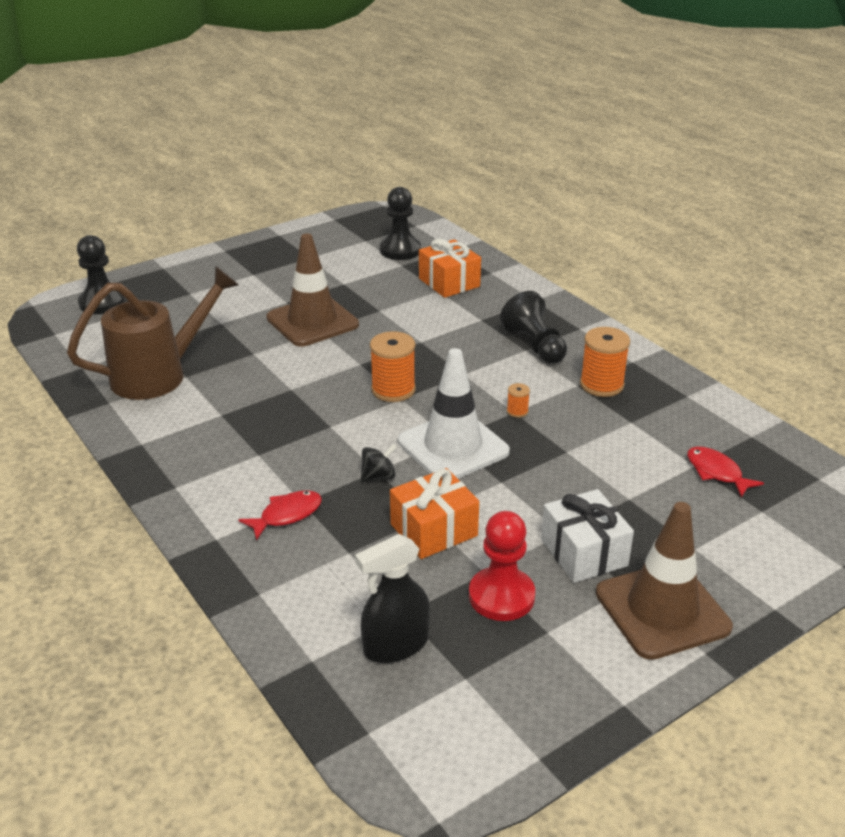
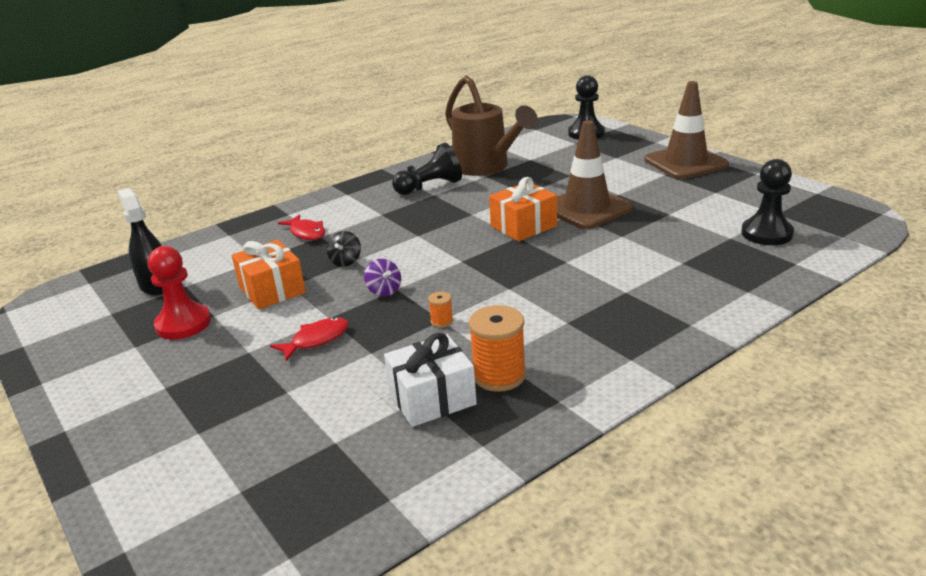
camera: 90 degrees right, 5 degrees down
(378, 476) = (346, 261): black spinning top -> black spinning top turned 45 degrees clockwise
(393, 390) = (474, 256): orange spool -> none
(449, 282) = (704, 267): orange gift -> orange gift (523, 226)
(453, 446) = (384, 290): white traffic cone -> purple spinning top
(535, 345) = (577, 328): black pawn -> black pawn (429, 187)
(584, 552) = (218, 363): white gift -> white gift (432, 398)
(662, 610) = (126, 407): brown traffic cone -> brown traffic cone (685, 163)
(716, 472) = (318, 459): red fish -> red fish (316, 340)

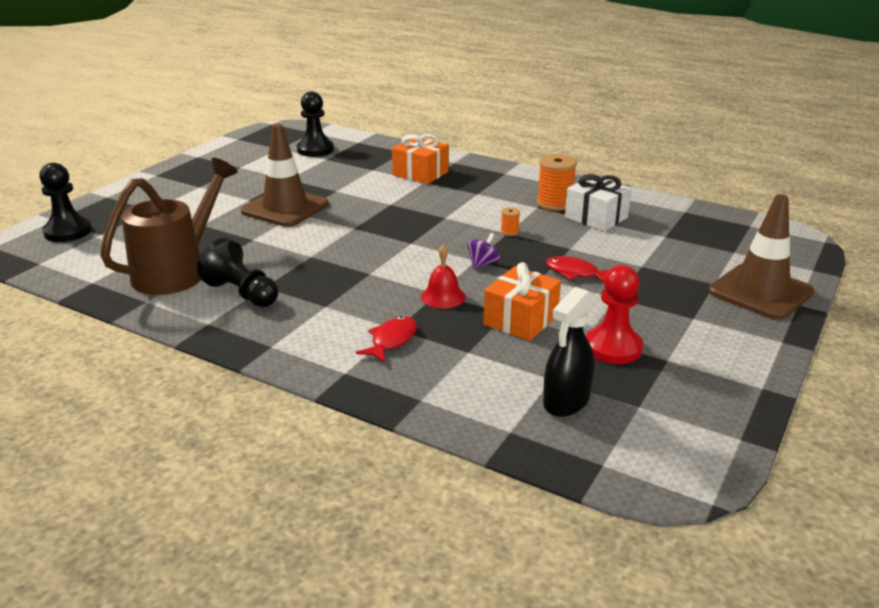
camera: 115 degrees left, 0 degrees up
(346, 261) = (443, 296): black spinning top -> red bell
(523, 226) = (331, 228): orange gift -> orange gift (420, 173)
(685, 163) = (170, 180): brown traffic cone -> brown traffic cone (760, 292)

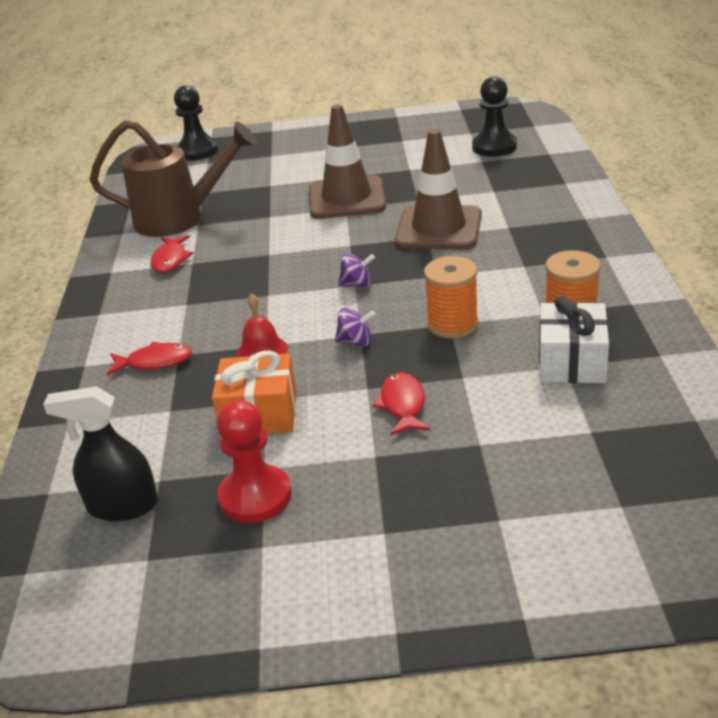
camera: 60 degrees right, 5 degrees up
(242, 293) = (170, 260): black pawn -> red fish
(412, 242) = (357, 284): none -> purple spinning top
(420, 173) = (524, 216): orange gift -> none
(509, 232) = (452, 324): orange spool -> orange spool, size x2.10
(760, 292) = (520, 569): brown traffic cone -> brown traffic cone (439, 228)

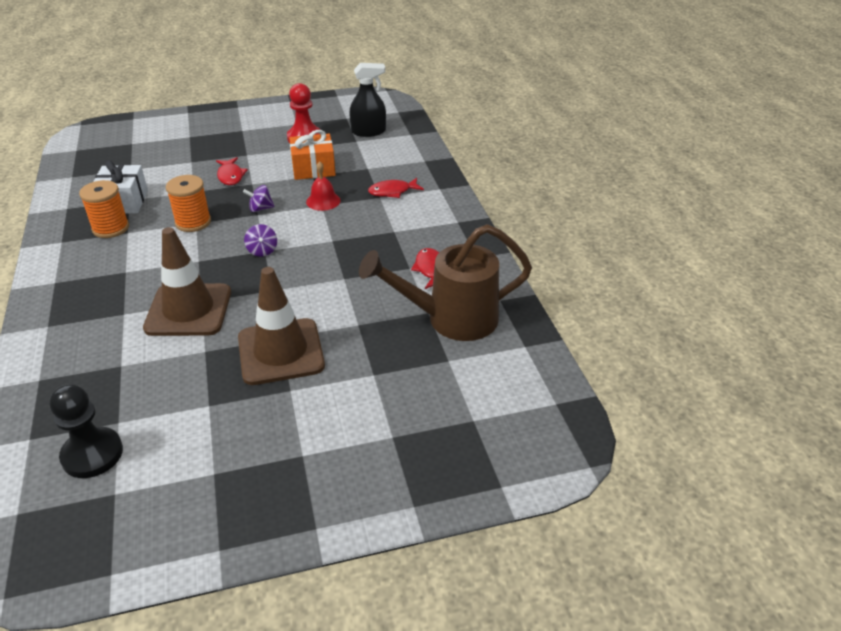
camera: 165 degrees right, 5 degrees up
(197, 151) = (502, 447): black pawn -> none
(357, 284) = (262, 251): purple spinning top -> purple spinning top turned 90 degrees counterclockwise

